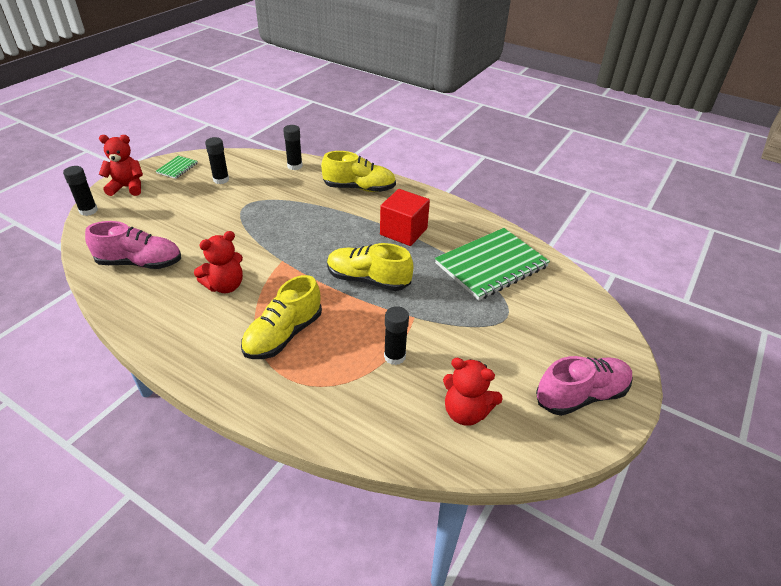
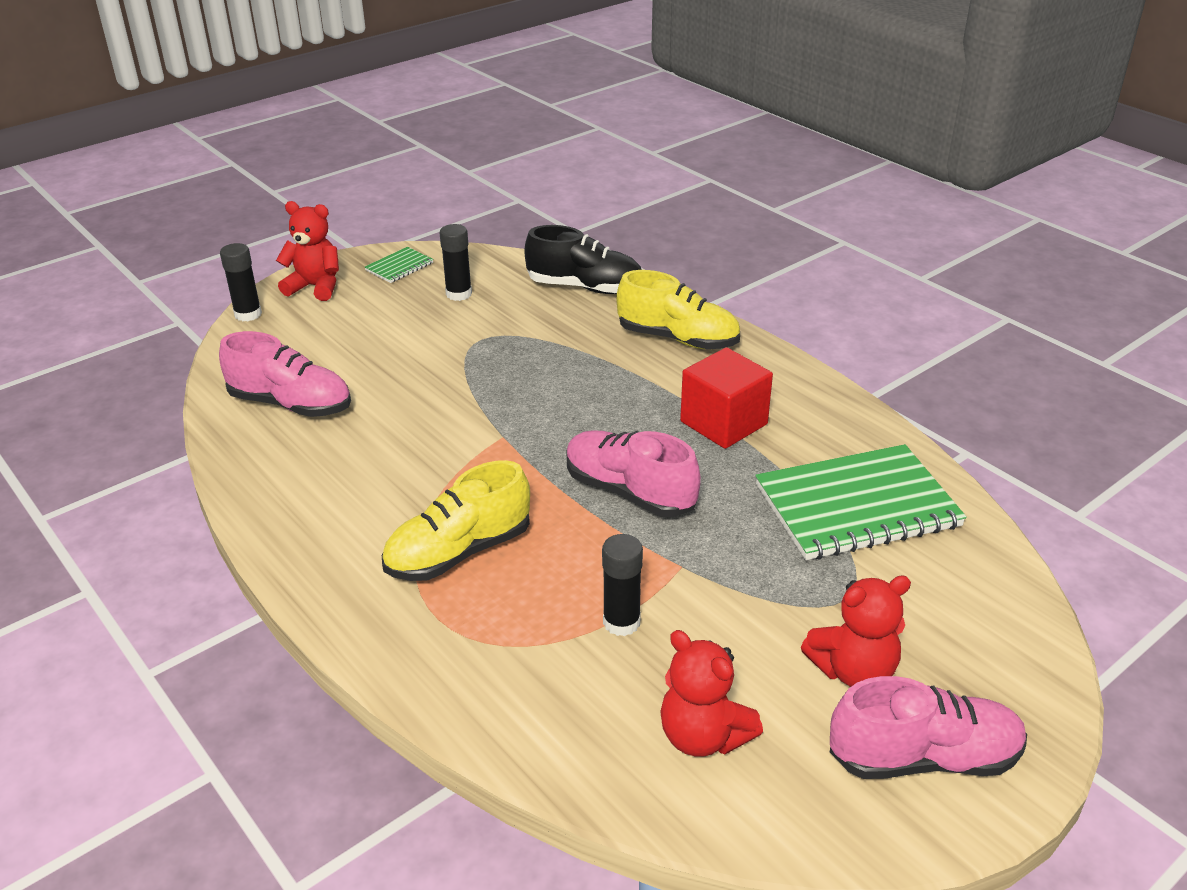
camera: 20 degrees right, 5 degrees down
(225, 286) = (400, 460): red teddy bear -> red teddy bear (853, 670)
(295, 166) = (585, 287): black glue stick -> black shoe
(368, 280) = (629, 492): yellow shoe -> pink shoe

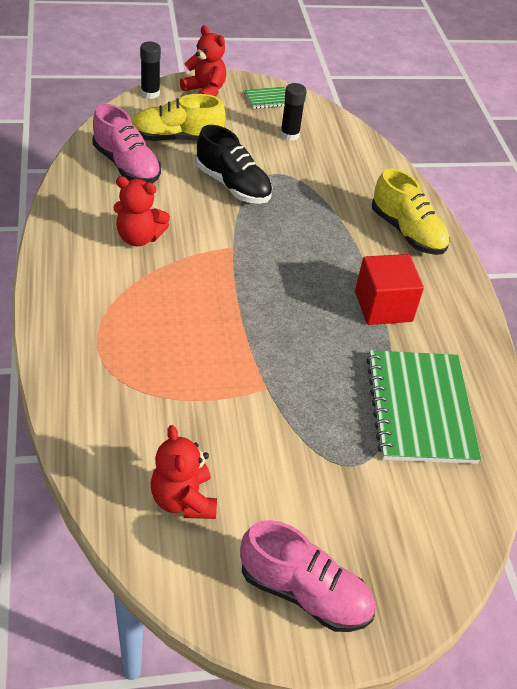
camera: 25 degrees right, 10 degrees up
(459, 552) = (143, 309): yellow shoe -> yellow shoe (176, 138)
(585, 287) = (377, 166): black shoe -> black shoe (233, 185)
(621, 622) = (198, 403): black glue stick -> none
(629, 492) = (278, 323): pink shoe -> none
(853, 670) = (313, 513): red teddy bear -> red teddy bear (139, 237)
(856, 506) = (420, 408): green notebook -> green notebook turned 75 degrees clockwise

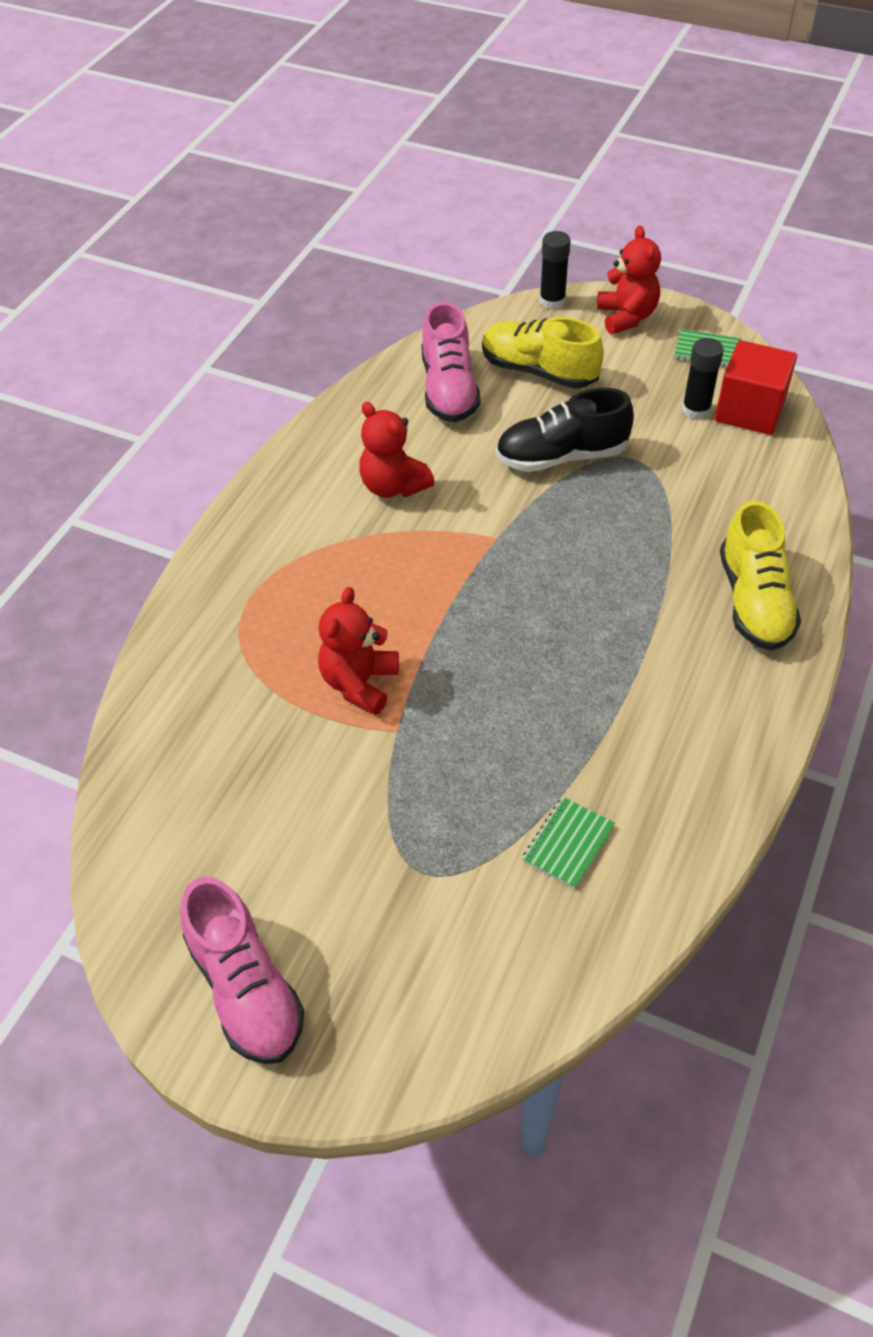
camera: 40 degrees right, 5 degrees up
(183, 499) = (202, 816): red teddy bear -> red teddy bear (359, 683)
(233, 185) = (561, 456): black shoe -> black shoe turned 90 degrees clockwise
(383, 306) = (632, 690): red cube -> red cube (749, 410)
(420, 408) = (568, 844): green notebook -> green notebook, size x0.44

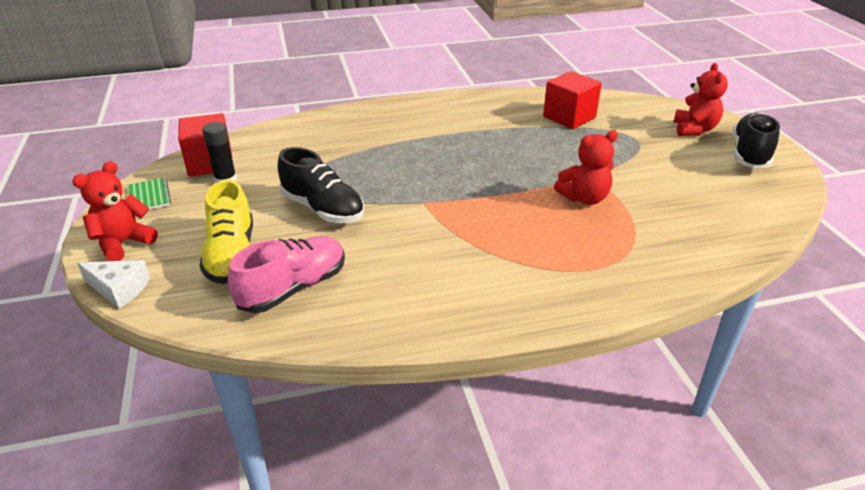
camera: 130 degrees left, 15 degrees down
(245, 988) = (750, 154): pink shoe -> black shoe
(393, 486) = (428, 261): red teddy bear -> red teddy bear (694, 129)
(552, 301) = (119, 289): black glue stick -> white cheese
(568, 844) = (569, 117): green notebook -> red cube
(754, 601) = (375, 120): yellow shoe -> none

